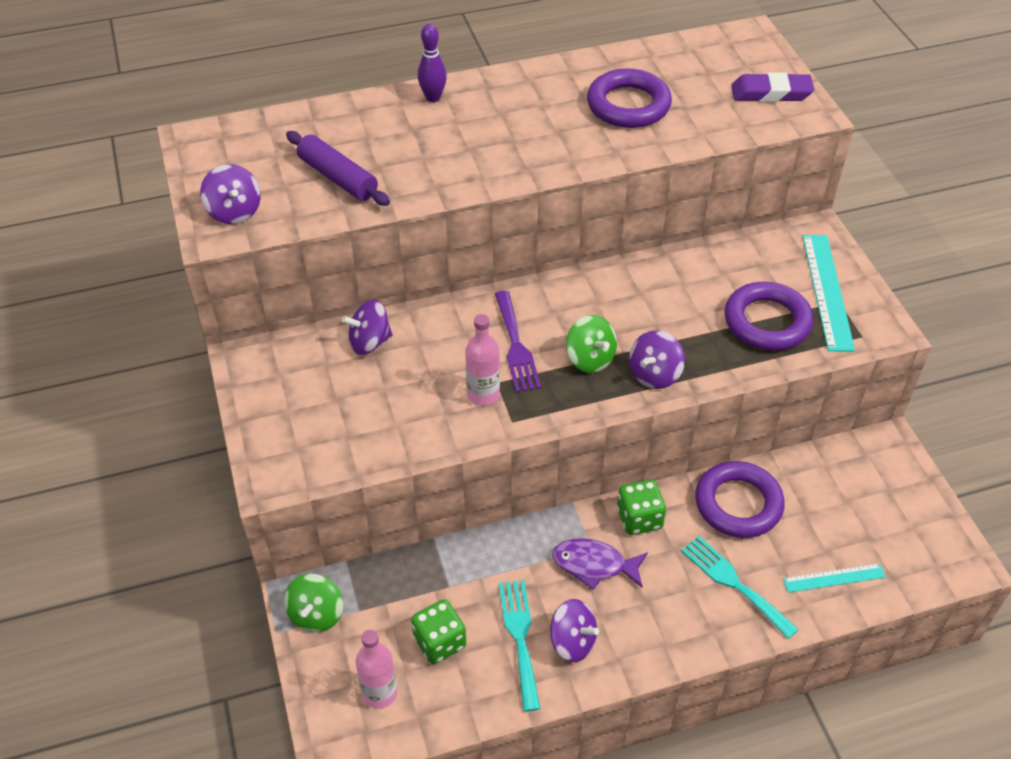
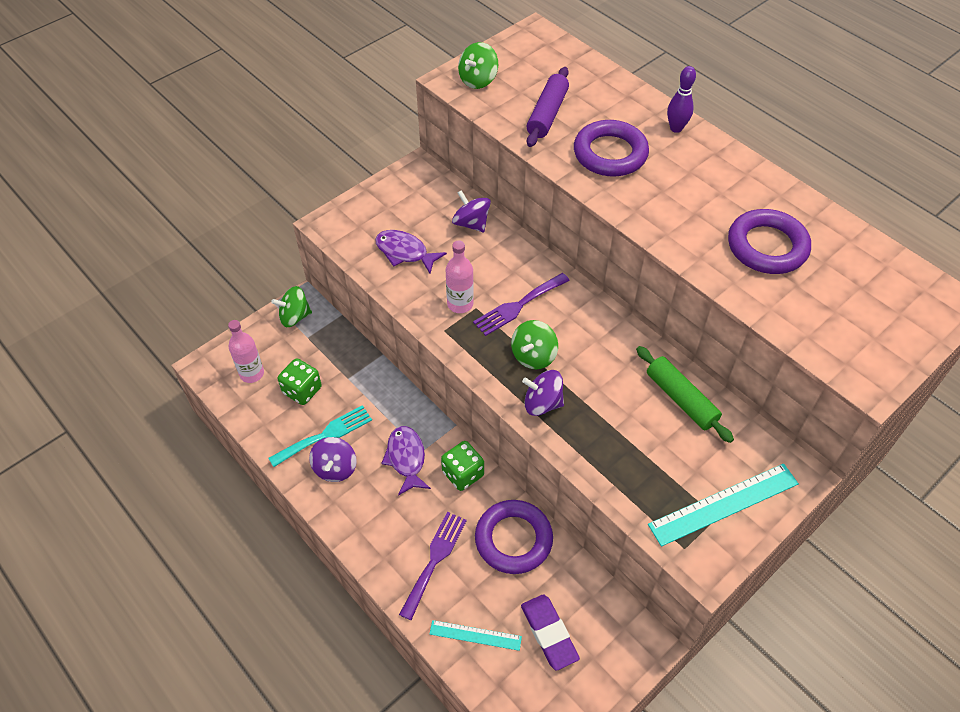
camera: 65 degrees right, 5 degrees up
(234, 211) = (478, 80): purple spinning top -> green spinning top
(372, 417) = (405, 252): none -> purple fish
(701, 271) = (681, 399): none -> green rolling pin
(734, 583) = (434, 560): turquoise fork -> purple fork
(767, 322) = (653, 466): purple ring -> purple ring (610, 153)
(771, 93) = (873, 343): purple eraser -> purple eraser (549, 633)
(834, 578) = (475, 635): turquoise ruler -> turquoise ruler turned 45 degrees counterclockwise

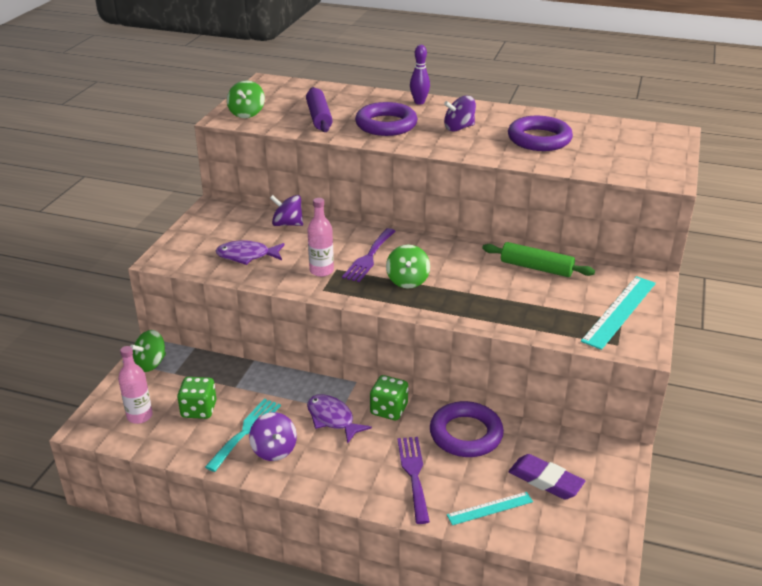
camera: 30 degrees left, 20 degrees down
(542, 403) = (440, 304): purple spinning top -> purple spinning top (459, 128)

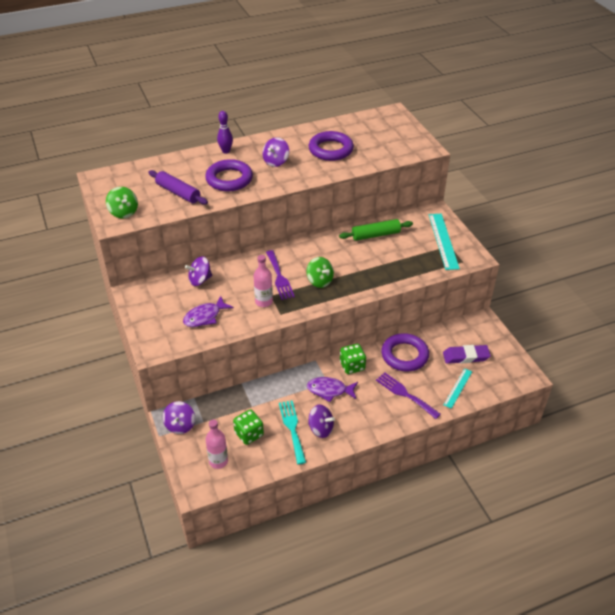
camera: 40 degrees left, 10 degrees up
(150, 364) = (180, 425): green spinning top -> purple spinning top

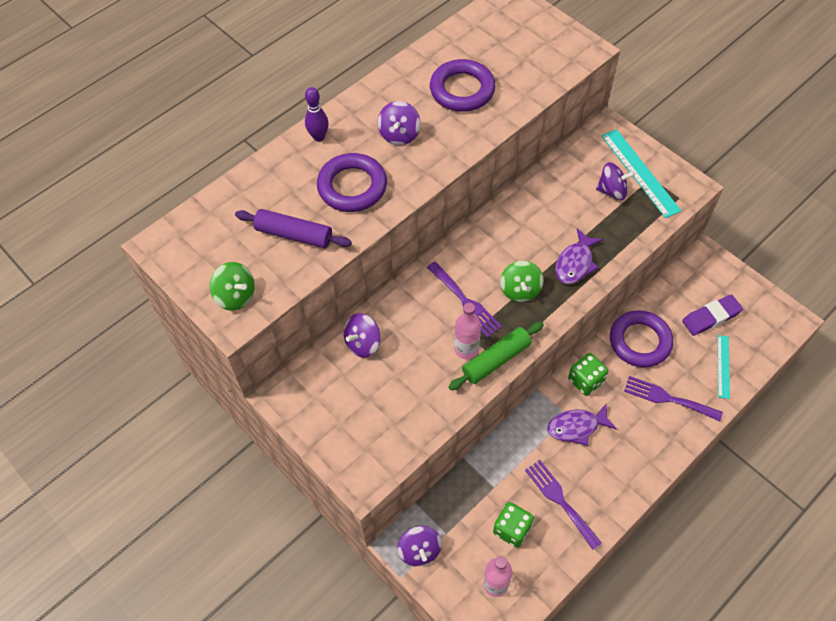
camera: 20 degrees left, 15 degrees up
(205, 317) = (402, 401): purple fish -> purple fish (575, 263)
(292, 428) = (560, 500): turquoise fork -> purple fork
(320, 281) = (520, 290): green spinning top -> green spinning top turned 60 degrees clockwise
(321, 429) = (594, 487): purple spinning top -> purple spinning top (612, 191)
(375, 235) = (552, 191): green rolling pin -> green rolling pin (496, 360)

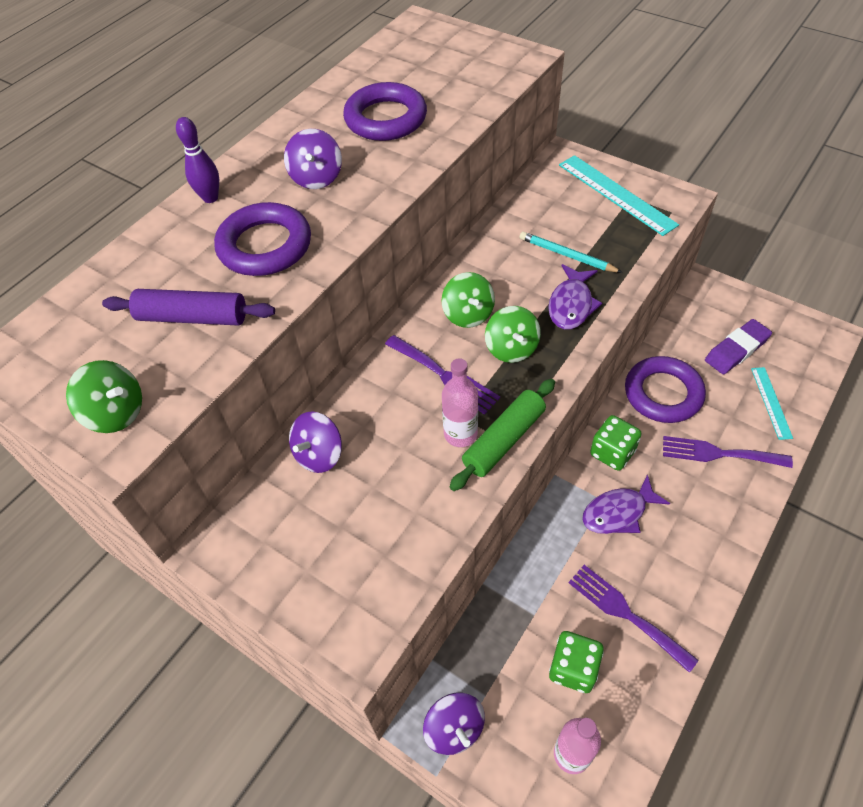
camera: 10 degrees left, 5 degrees down
(494, 255) = (468, 314): none -> green spinning top
(584, 220) = (567, 255): none -> turquoise pencil
(612, 191) = (590, 218): purple spinning top -> none

